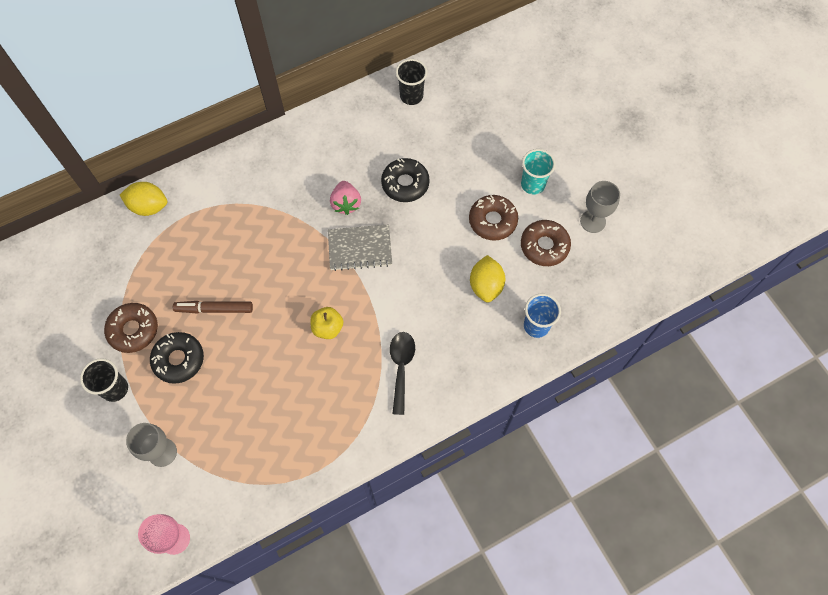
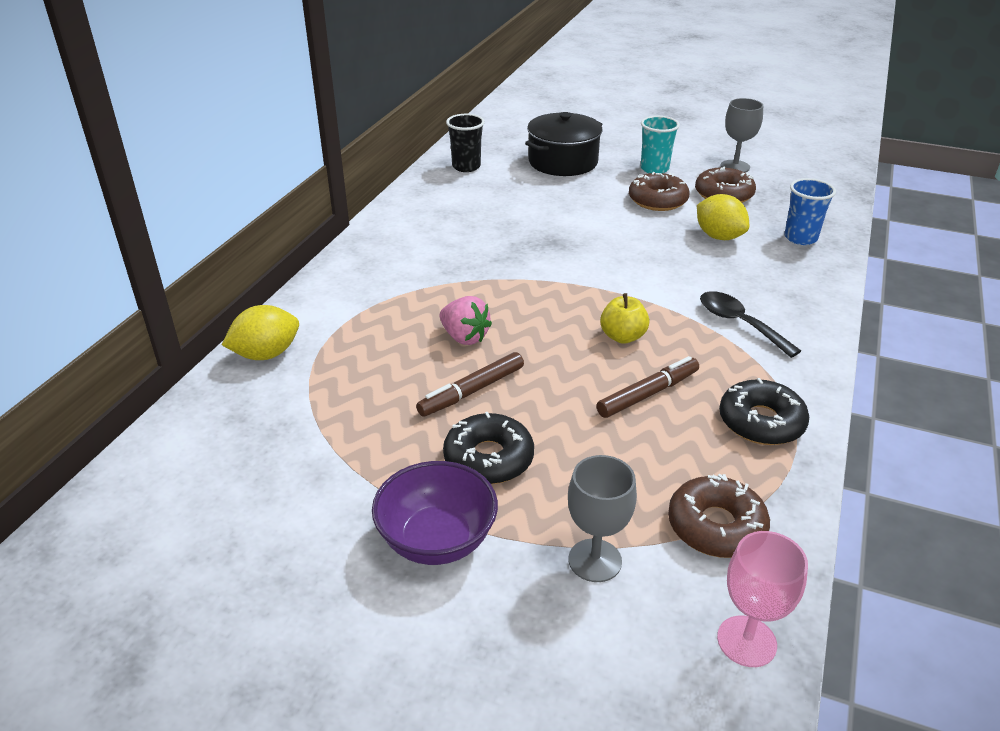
camera: 40 degrees left, 30 degrees down
(115, 389) = (437, 540): black cup -> purple bowl
(133, 330) = (387, 467): brown donut -> brown donut (716, 526)
(292, 378) = (648, 394): none -> brown marker
(346, 203) = (505, 249): pink strawberry -> pink strawberry (464, 337)
(360, 248) = (566, 269): grey notebook -> none
(405, 184) = (543, 214): black donut -> black donut (761, 422)
(480, 133) = (563, 162): none -> black pot

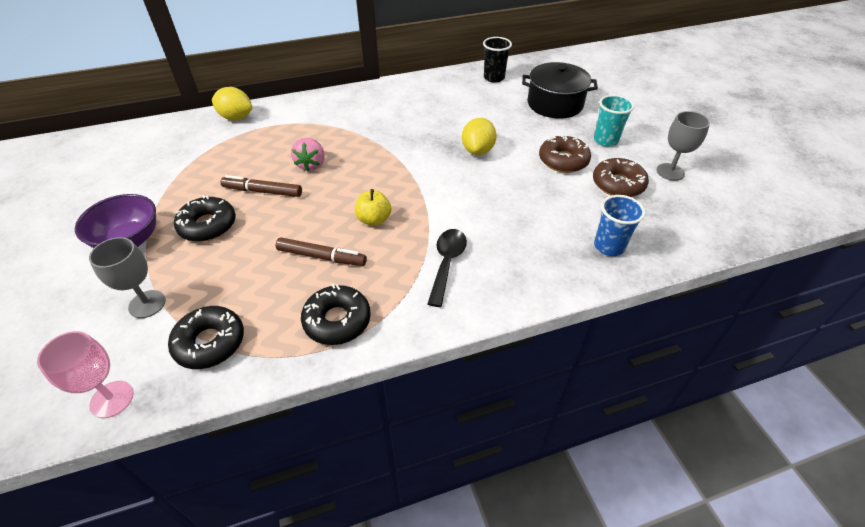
camera: 50 degrees right, 10 degrees up
(716, 526) = (210, 342): brown donut -> black donut
(719, 236) = (552, 207): yellow lemon -> yellow lemon (477, 150)

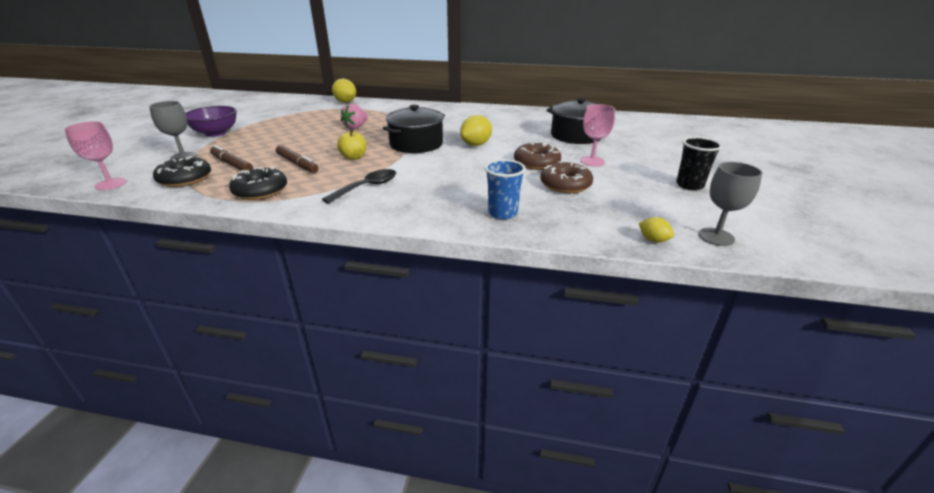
camera: 30 degrees right, 15 degrees down
(208, 225) = (260, 137): black donut -> none
(263, 191) = (310, 131): brown marker -> brown marker (232, 164)
(416, 171) = (416, 144): none -> black pot
(494, 78) = (545, 115): black cup -> black cup (689, 185)
(605, 140) = (592, 161): turquoise cup -> pink goblet
(670, 172) = (627, 190): grey goblet -> grey goblet (716, 237)
(745, 230) = (653, 240): none -> yellow lemon

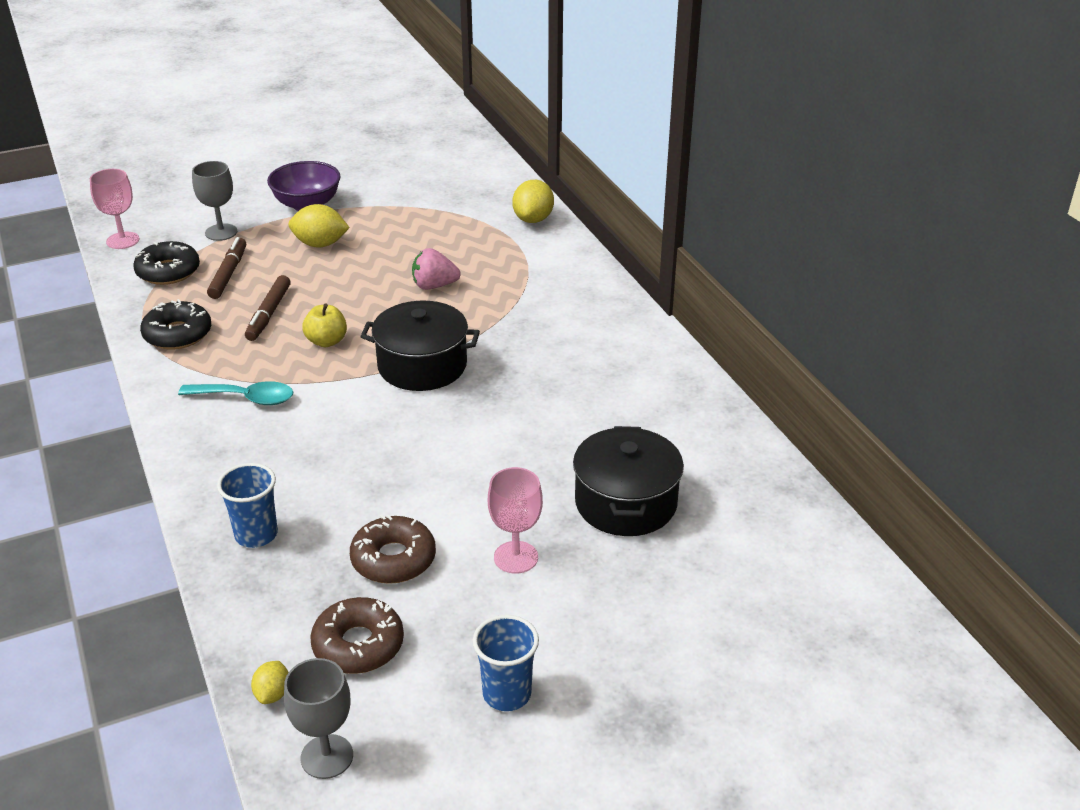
camera: 55 degrees right, 5 degrees up
(367, 187) = (245, 398): black spoon -> turquoise spoon
(476, 144) = (474, 417): yellow lemon -> yellow lemon (320, 244)
(536, 163) = (454, 503): brown donut -> brown donut (358, 645)
(689, 185) = (507, 694): black cup -> blue cup

